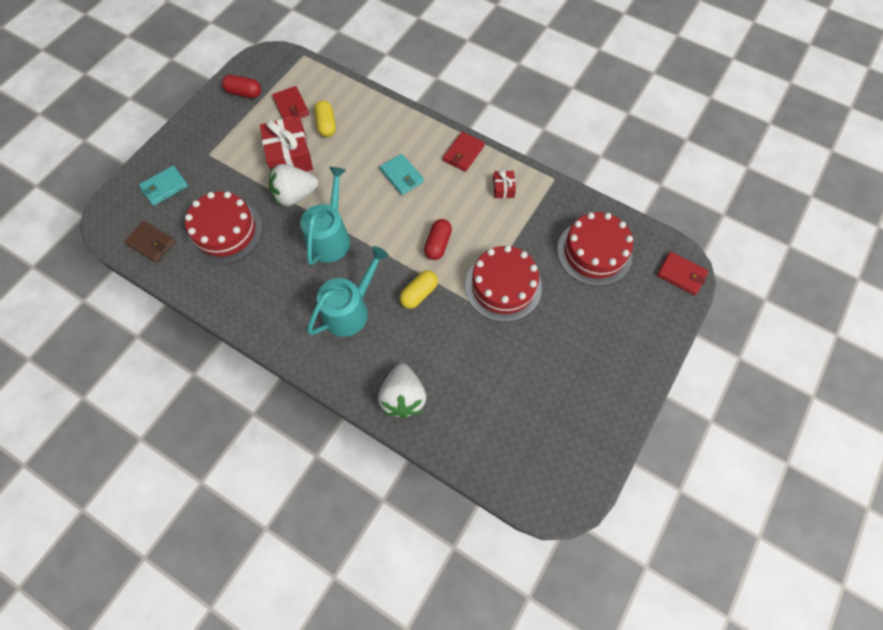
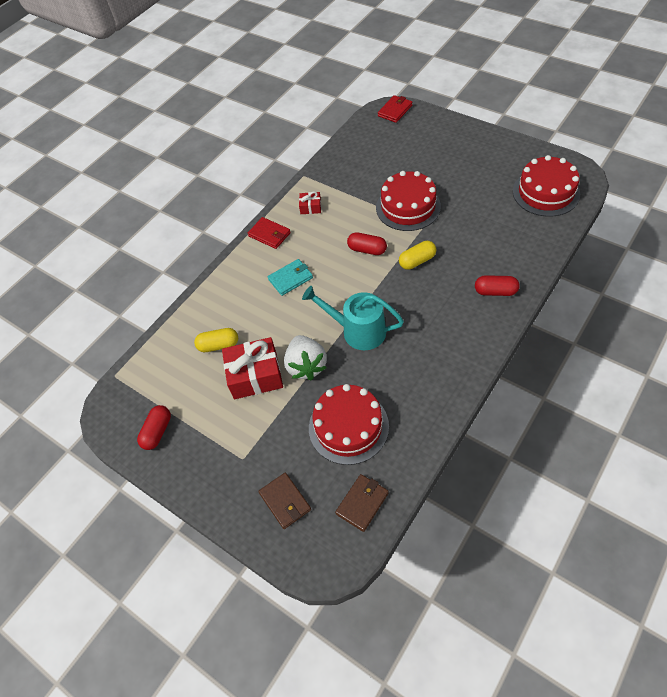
camera: 80 degrees left, 10 degrees down
(164, 187) = (285, 501): turquoise wallet -> brown wallet
(291, 106) = (187, 381): red wallet -> none
(350, 310) = (436, 309): turquoise watering can -> none
(369, 372) = (495, 291): none -> red capsule
(403, 397) = (515, 267): white strawberry -> none
(419, 293) = (417, 261): yellow capsule -> yellow capsule turned 75 degrees counterclockwise
(594, 252) = (375, 154): red cake -> red cake (546, 192)

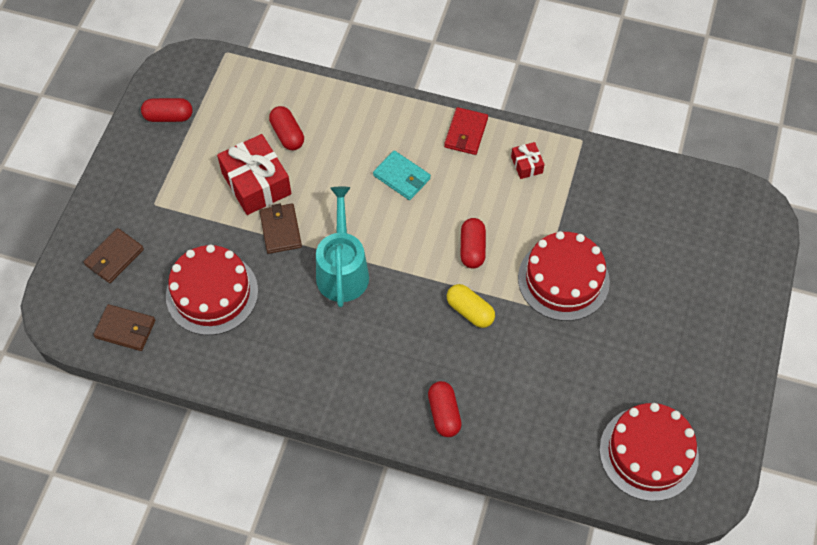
camera: 65 degrees right, 5 degrees up
(218, 345) = (287, 135): yellow capsule -> red capsule
(306, 366) = (280, 230): white strawberry -> brown wallet
(395, 110) = (757, 219): red wallet -> none

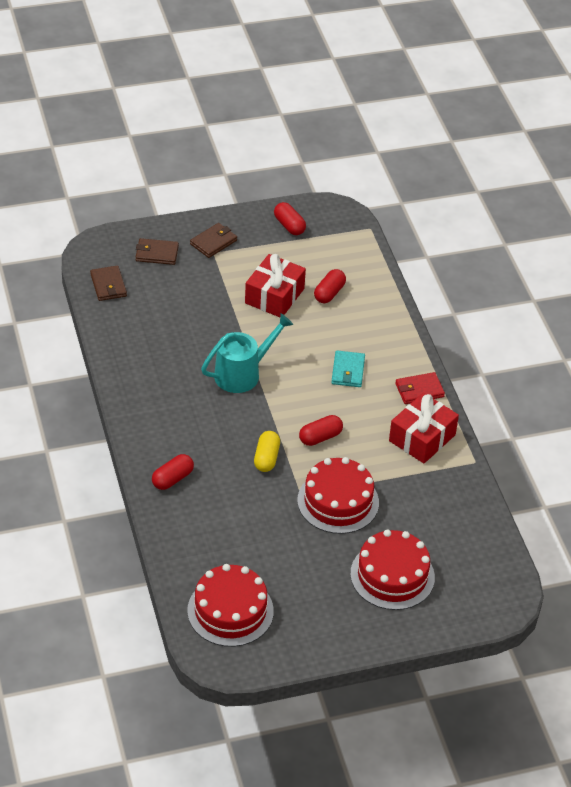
camera: 55 degrees right, 15 degrees down
(212, 293) = (169, 314): red cake -> red cake (392, 575)
(280, 230) = (248, 326): brown wallet -> brown wallet (213, 242)
(526, 165) = (422, 438): red gift -> red gift, size x2.05

